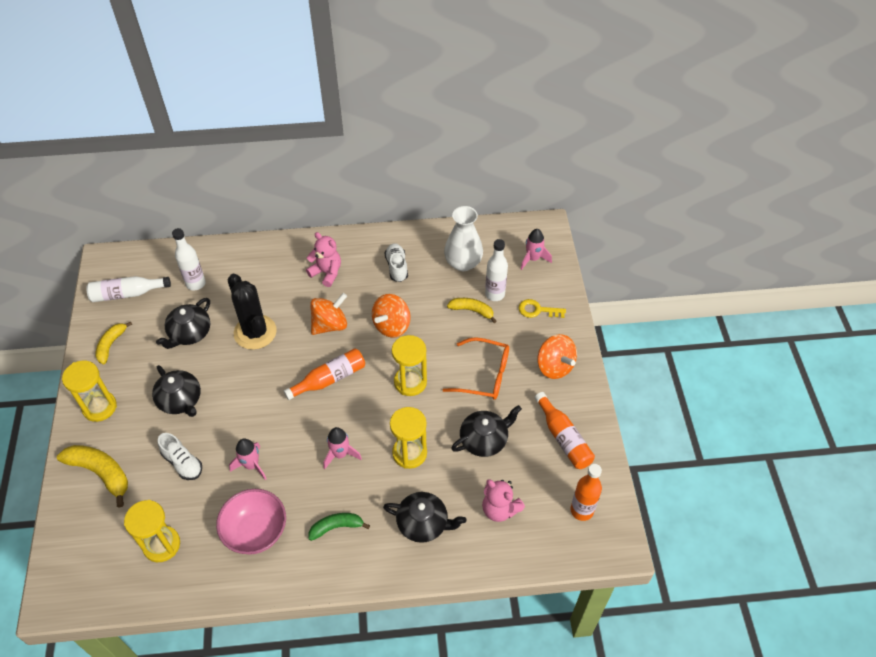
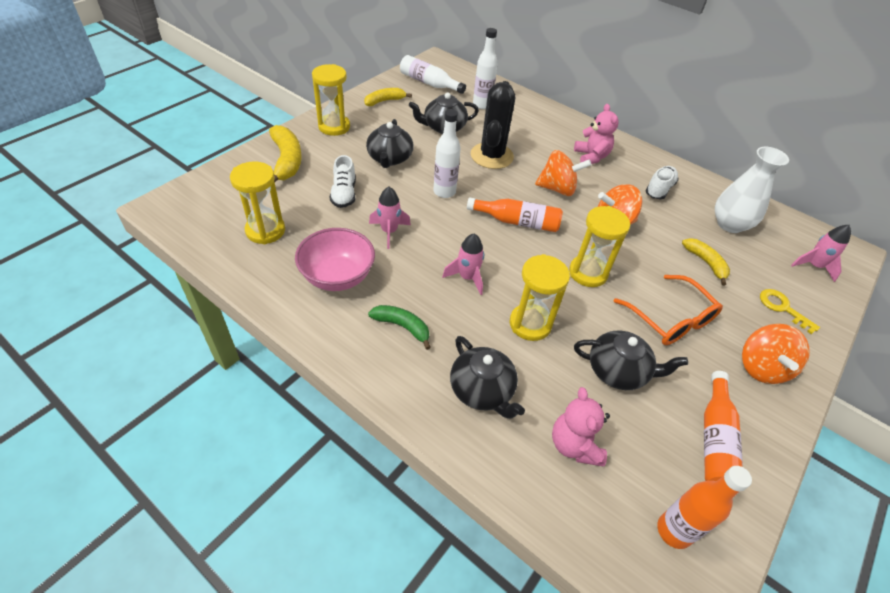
camera: 40 degrees right, 5 degrees down
(494, 294) = (743, 266): white bottle -> white bottle (444, 192)

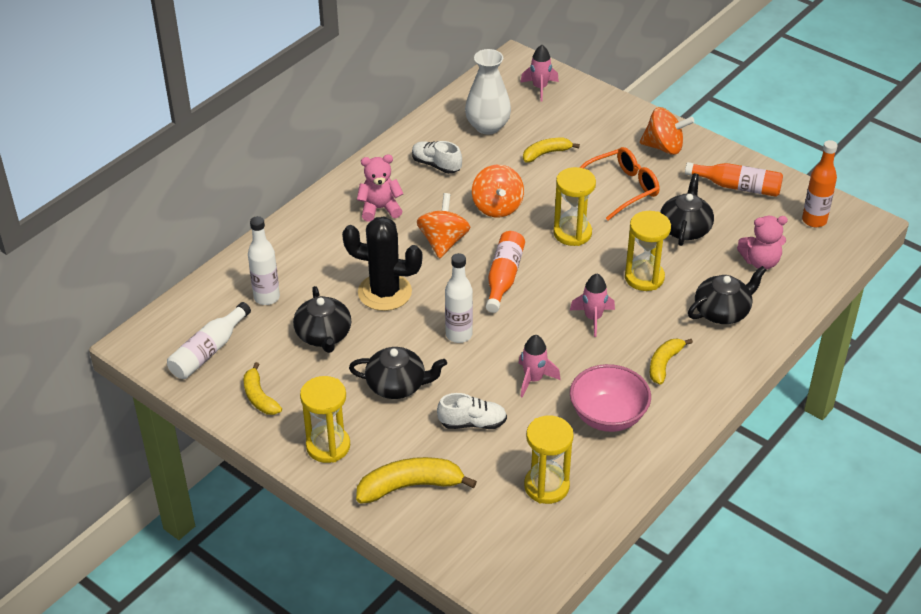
camera: 85 degrees left, 5 degrees down
(402, 327) = (664, 364): green banana -> yellow banana
(782, 308) = (595, 120): yellow key -> none

